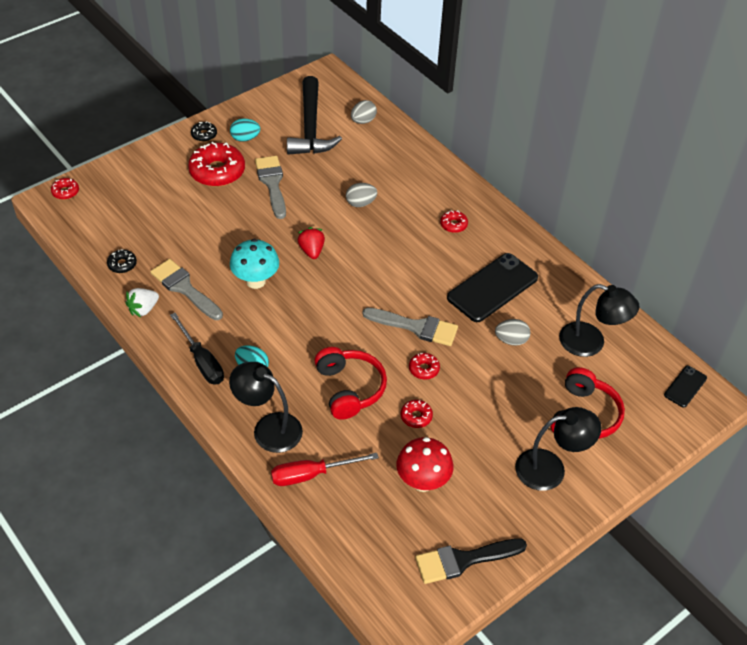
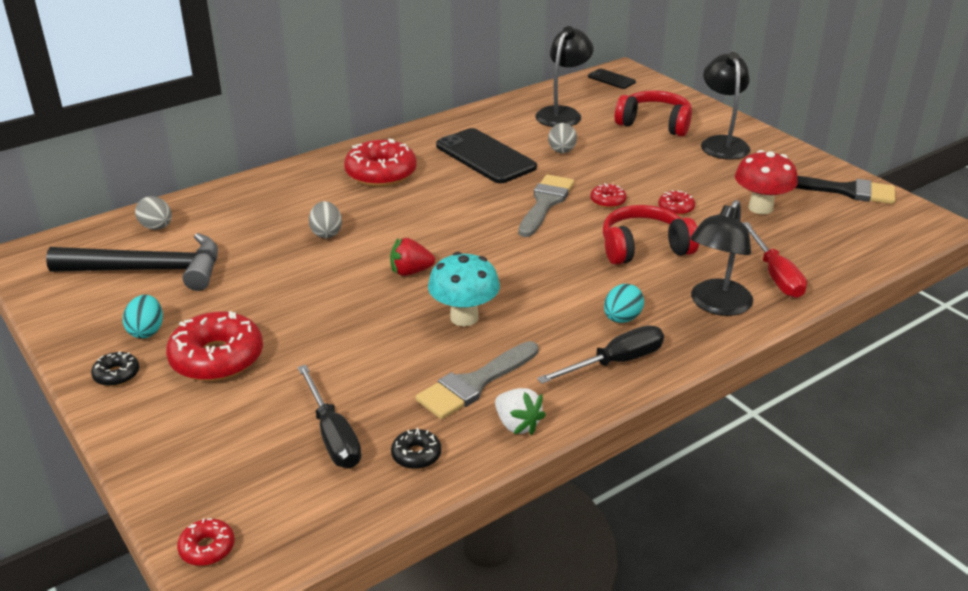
camera: 85 degrees left, 15 degrees down
(143, 228) = (332, 435): none -> black screwdriver
(272, 183) = (263, 304): grey brush -> none
(453, 225) = (381, 173): red donut -> red donut, size x2.09
(463, 560) = (845, 191): black brush -> black brush turned 60 degrees counterclockwise

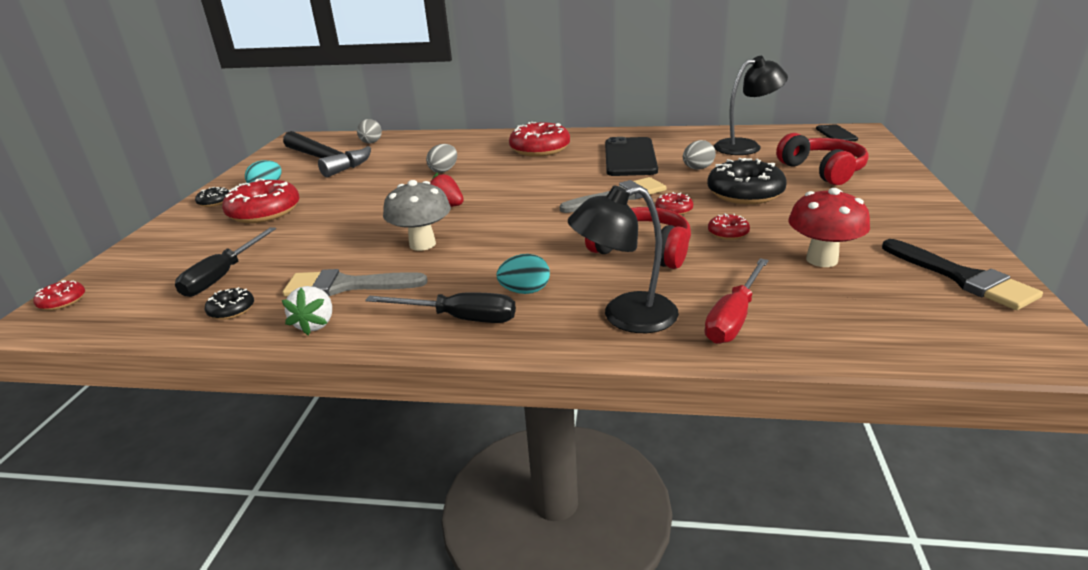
camera: 45 degrees right, 5 degrees down
(464, 317) = (422, 244): turquoise mushroom -> grey mushroom
(633, 166) = (745, 193): none -> black donut
(722, 143) = (871, 200): black lamp -> none

